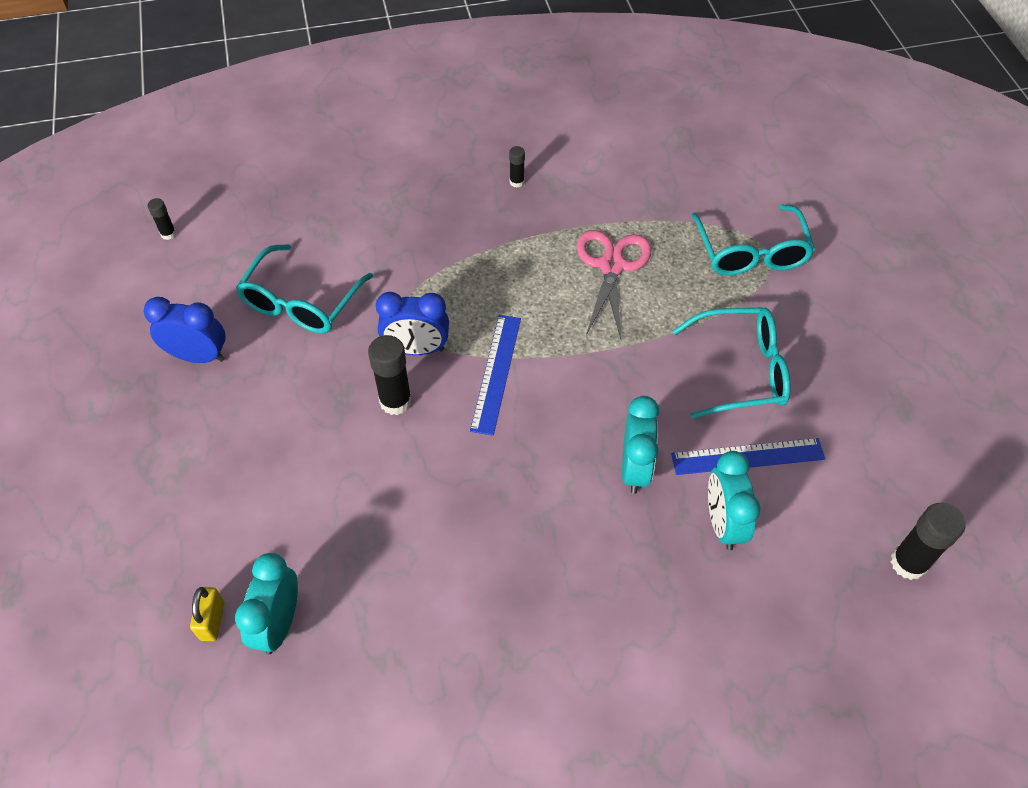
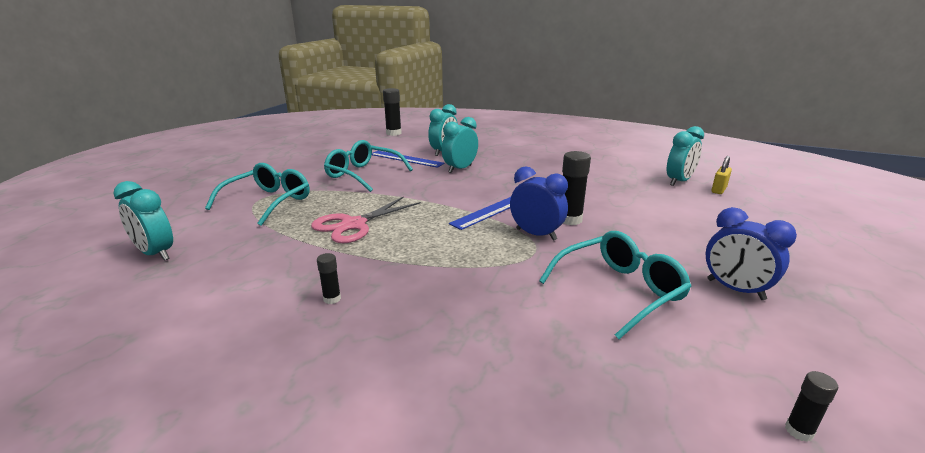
camera: 145 degrees left, 30 degrees down
(714, 147) = (155, 254): none -> turquoise clock

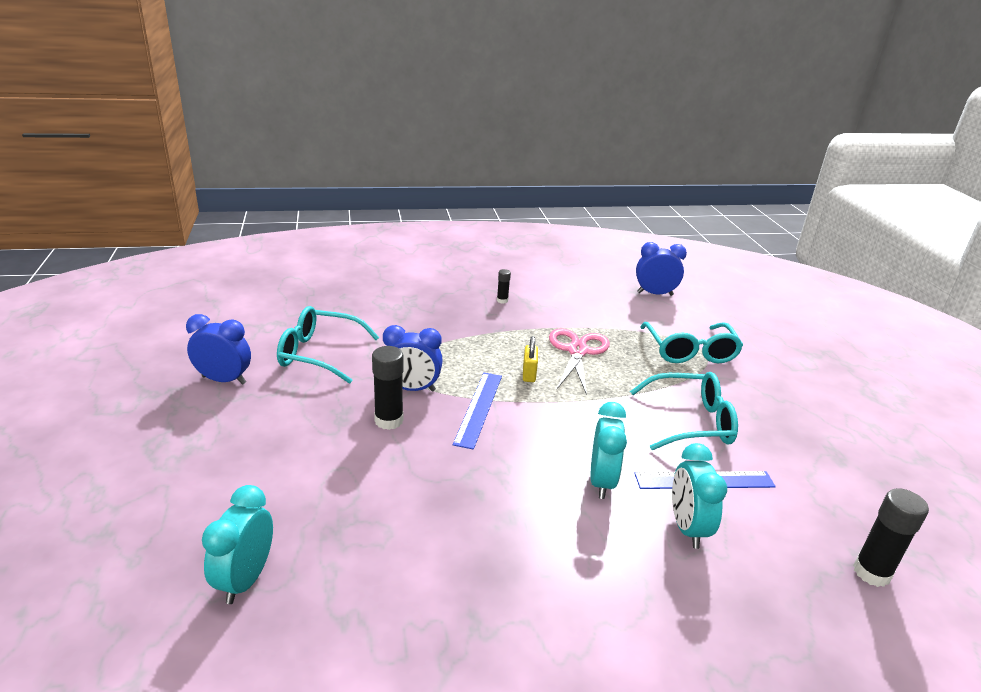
camera: 145 degrees right, 5 degrees up
(155, 254) = (655, 294): turquoise clock -> blue clock
(618, 291) = (319, 354): turquoise glasses -> turquoise glasses turned 75 degrees clockwise
(718, 190) = (179, 572): yellow padlock -> yellow padlock (529, 374)
(799, 431) = (221, 308): black glue stick -> none

